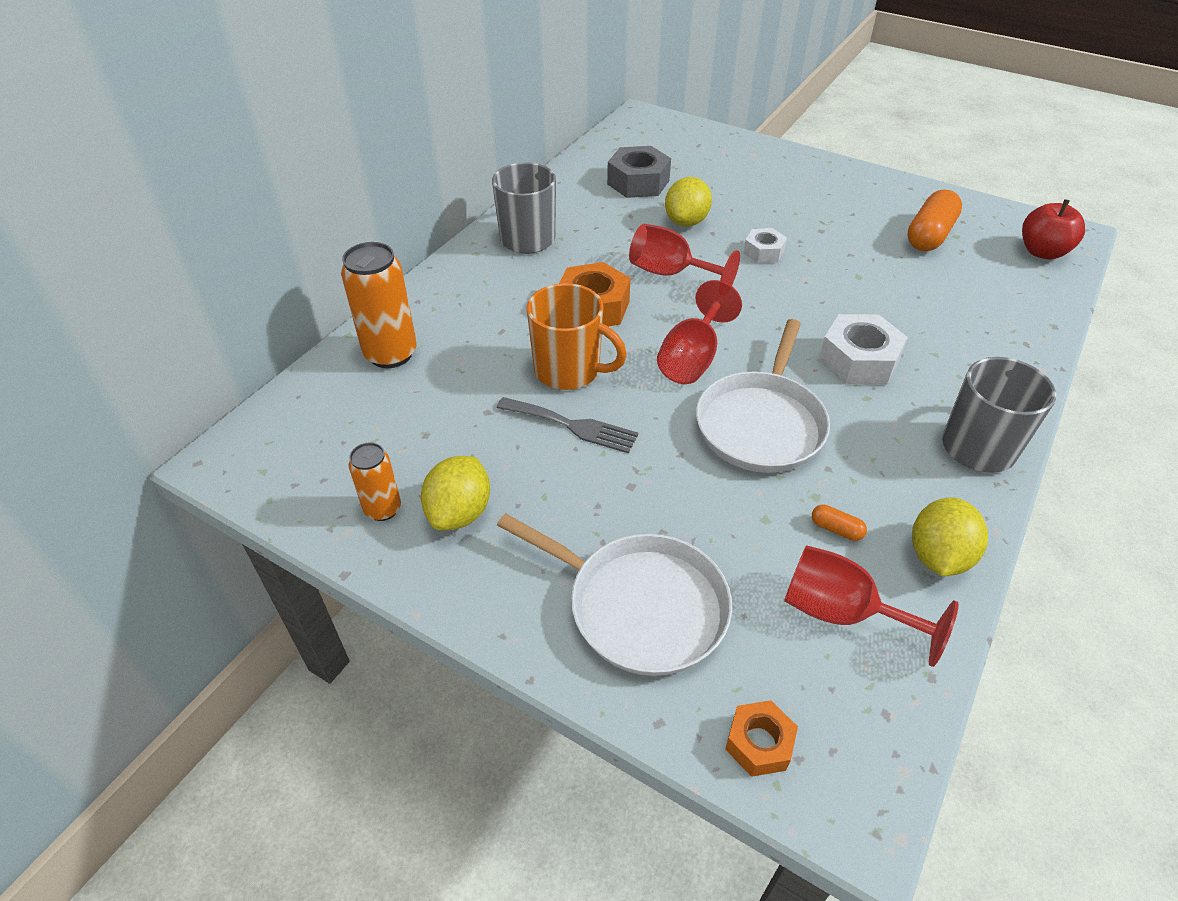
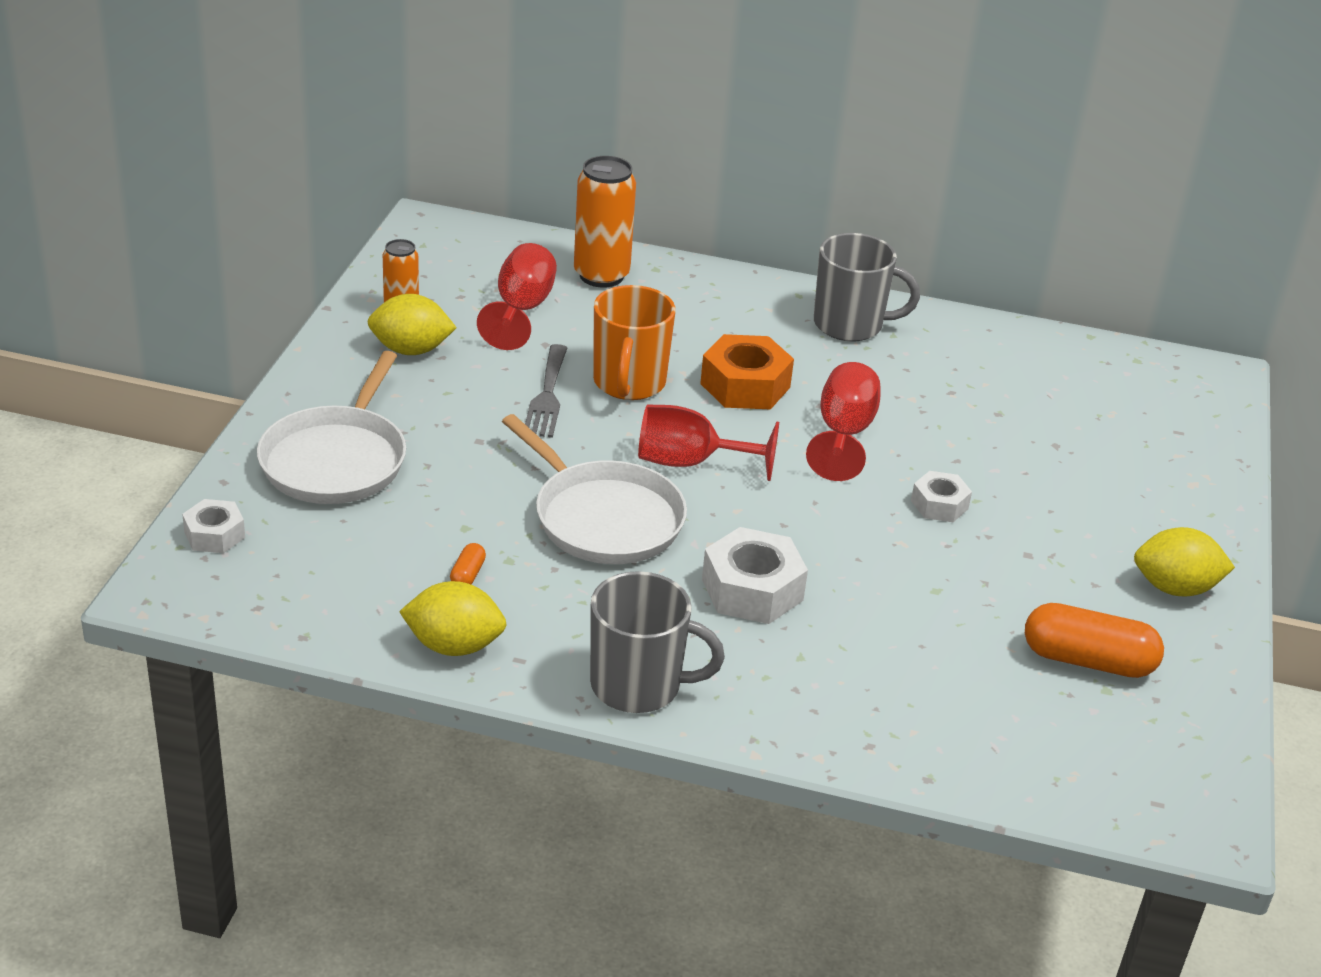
camera: 70 degrees right, 10 degrees down
(638, 182) = (1035, 389): grey nut -> none
(686, 222) = (967, 436): yellow lemon -> yellow lemon (1175, 588)
(759, 743) = (214, 535): orange nut -> white nut
(761, 424) = (604, 518): white pan -> white pan turned 135 degrees counterclockwise
(842, 613) = (362, 579): red goblet -> red goblet (521, 310)
(1042, 252) = (1124, 783): red apple -> none

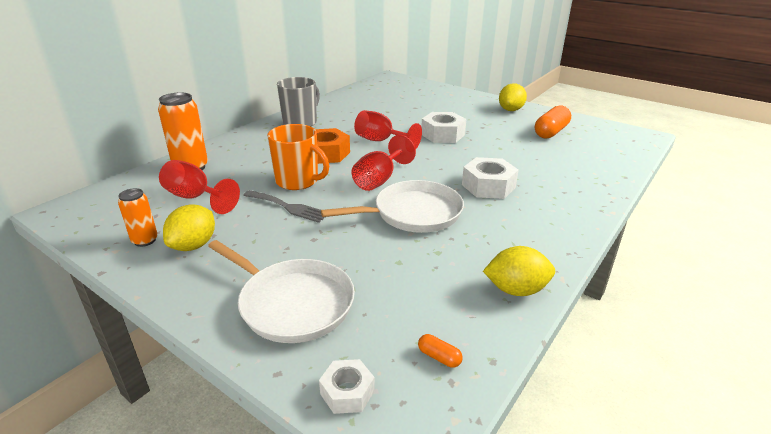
camera: 65 degrees left, 5 degrees down
(454, 646) = (516, 290): yellow lemon -> yellow lemon turned 60 degrees clockwise
(467, 575) = (447, 270): orange capsule -> orange capsule (439, 357)
(638, 686) = (559, 233): grey mug -> none
(939, 505) = (443, 134): white nut -> white nut, size x1.69

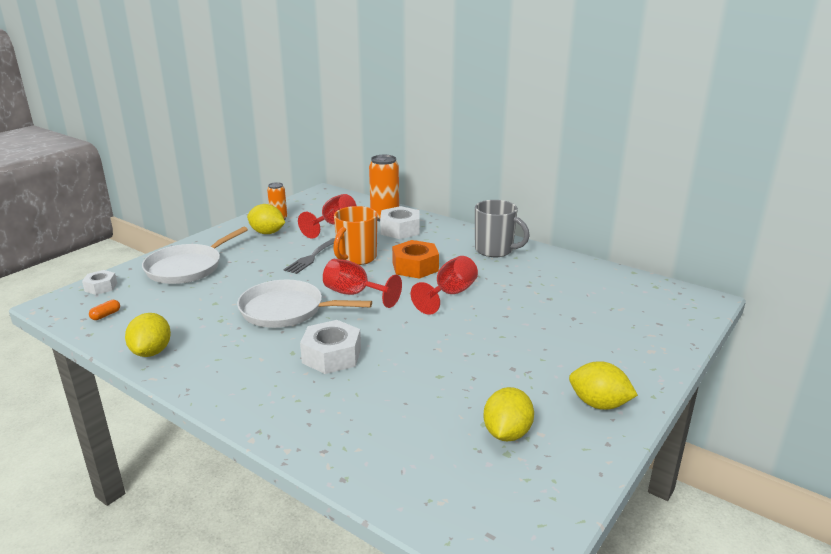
camera: 90 degrees right, 5 degrees down
(413, 213) = (286, 310): white pan -> white pan turned 120 degrees clockwise
(443, 134) = (477, 334): white nut -> white nut (400, 230)
(551, 132) = (507, 433): orange capsule -> yellow lemon

